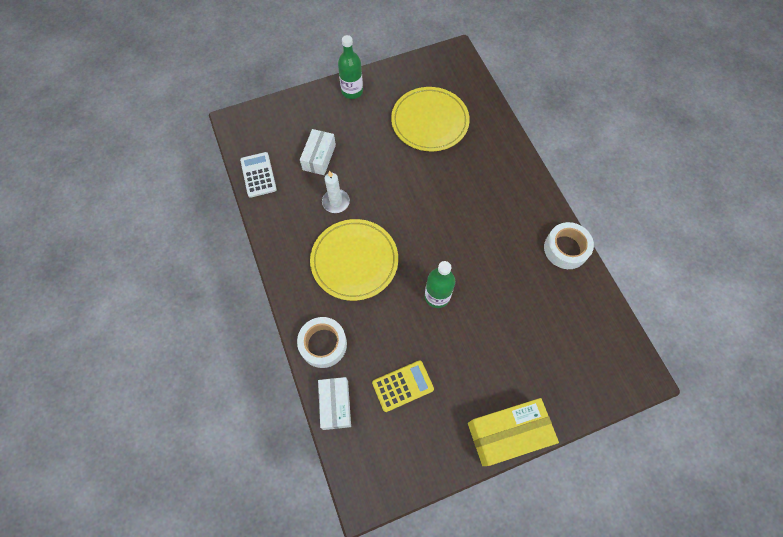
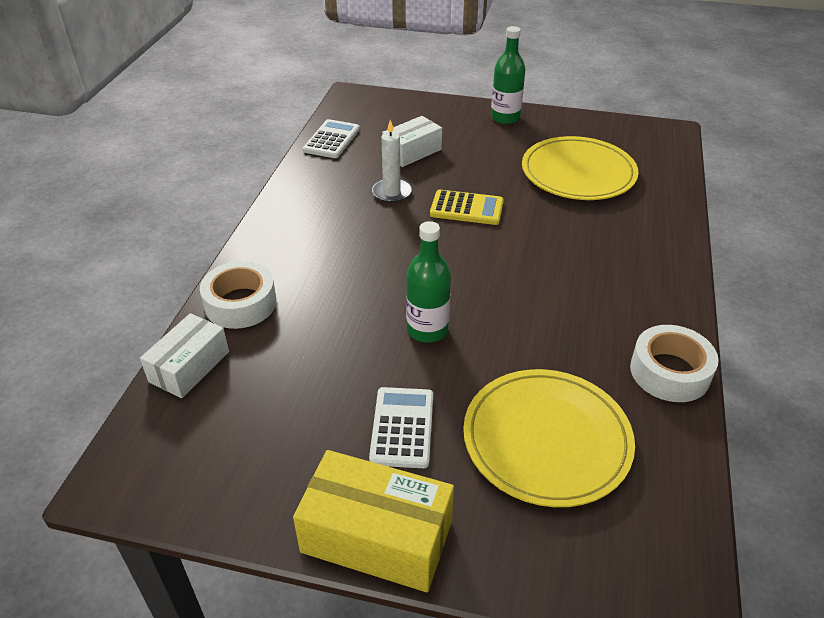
camera: 35 degrees right, 25 degrees down
(354, 261) = (359, 249): yellow plate -> yellow plate (546, 440)
(402, 386) = (288, 394): yellow calculator -> yellow calculator (466, 208)
(472, 366) = (402, 427): none -> white calculator

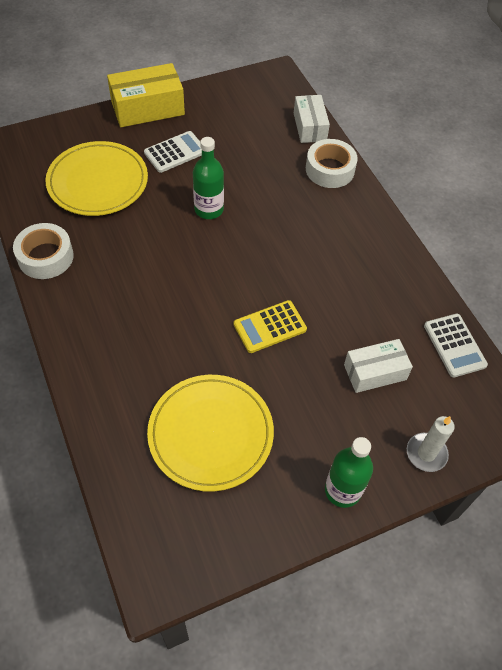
camera: 140 degrees right, 15 degrees up
(391, 193) = (340, 310): white candle -> white candle (426, 453)
(402, 427) = (175, 152): white calculator -> white calculator turned 90 degrees counterclockwise
(412, 152) = (375, 372): white box -> white box turned 60 degrees clockwise

